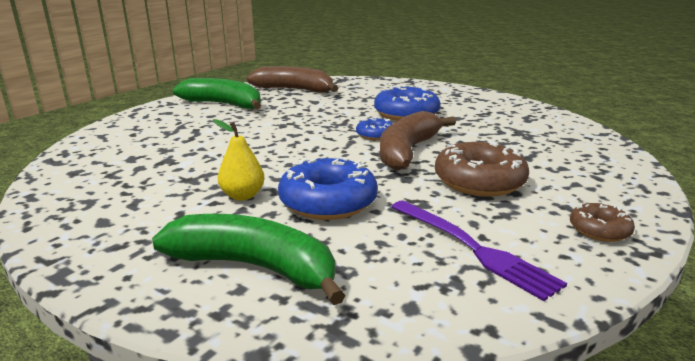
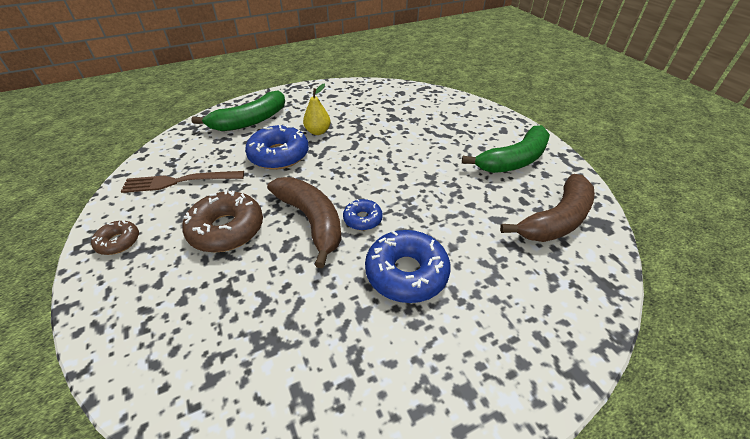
camera: 120 degrees right, 20 degrees up
(473, 248) = (179, 181): purple fork -> brown fork

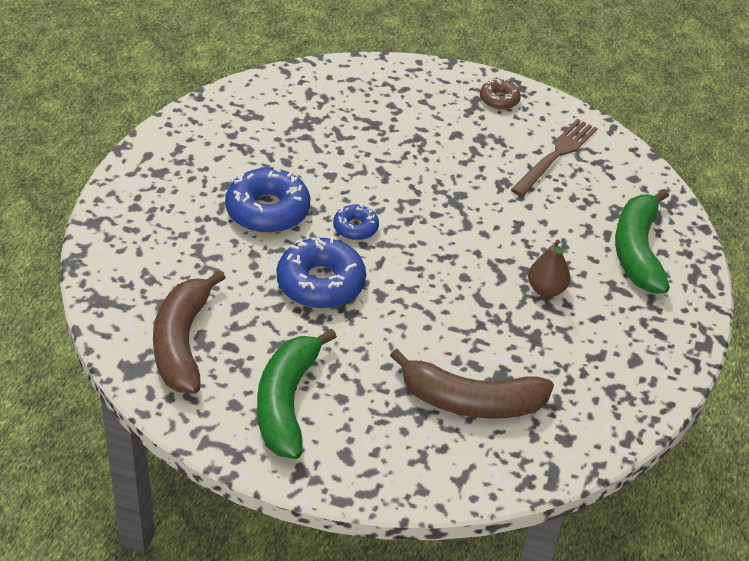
camera: 130 degrees right, 0 degrees up
(226, 229) = (445, 152): brown donut -> none
(279, 155) = (529, 234): blue donut -> blue donut (320, 283)
(311, 221) = (393, 199): brown banana -> brown banana (470, 401)
(318, 131) = (546, 289): yellow pear -> brown pear

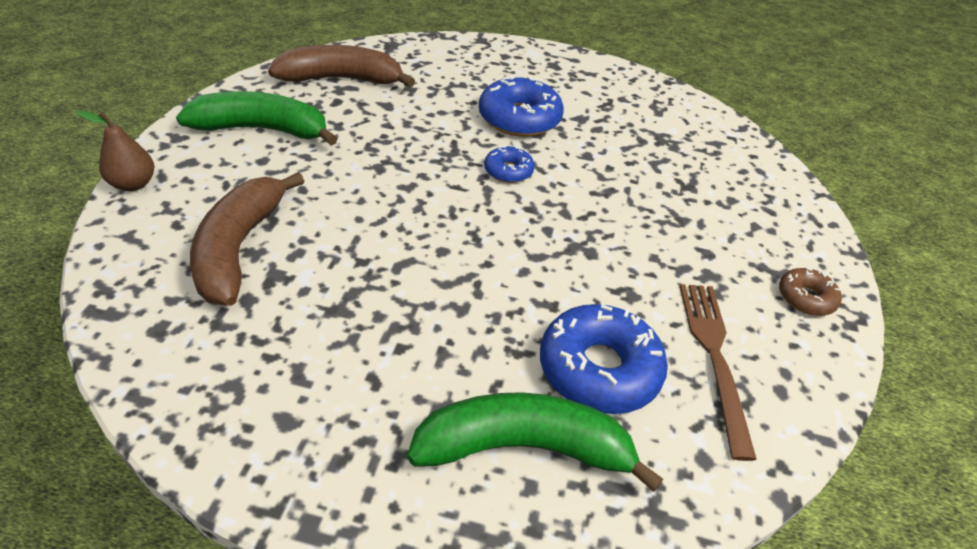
camera: 85 degrees right, 0 degrees up
(320, 283) = (421, 149): blue donut -> blue donut (599, 369)
(546, 289) = (426, 327): brown pear -> brown pear (133, 184)
(556, 155) = (714, 356): brown fork -> brown fork turned 120 degrees counterclockwise

